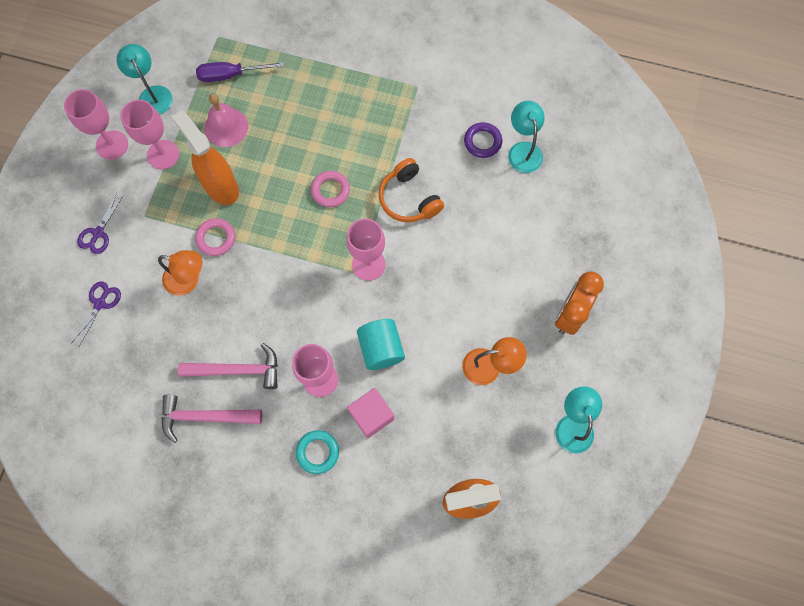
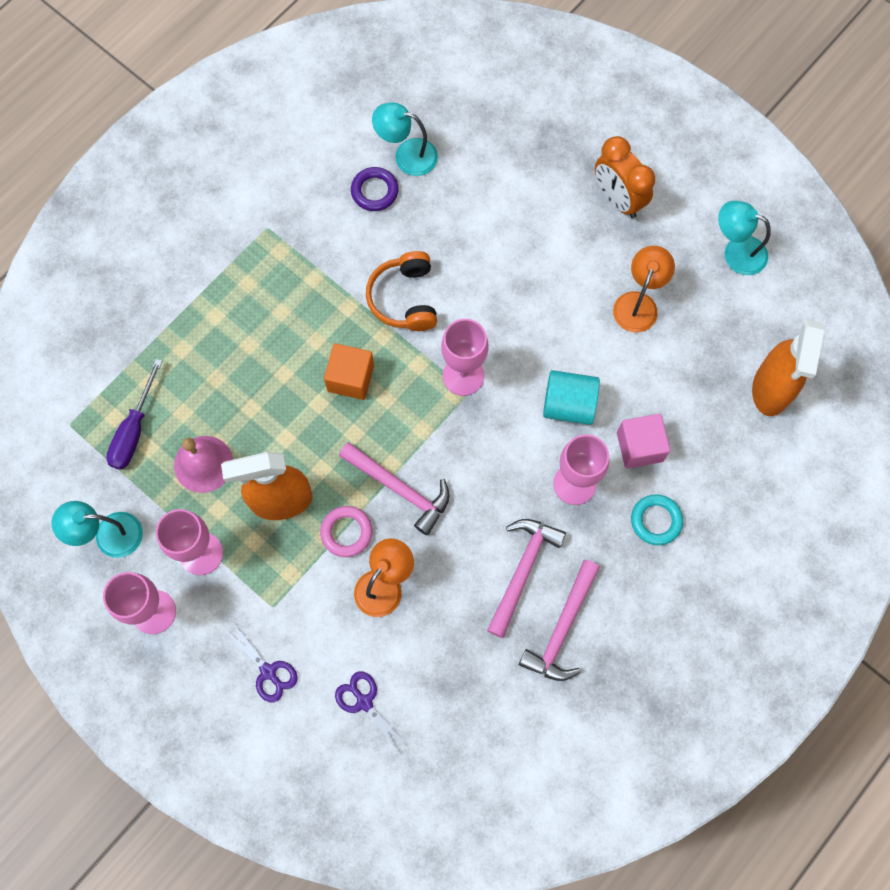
camera: 65 degrees left, 0 degrees up
(263, 259) = (400, 489): none -> pink hammer
(330, 190) = (350, 378): pink ring -> orange cube
(409, 199) = (404, 298): orange headphones -> orange headphones turned 90 degrees clockwise

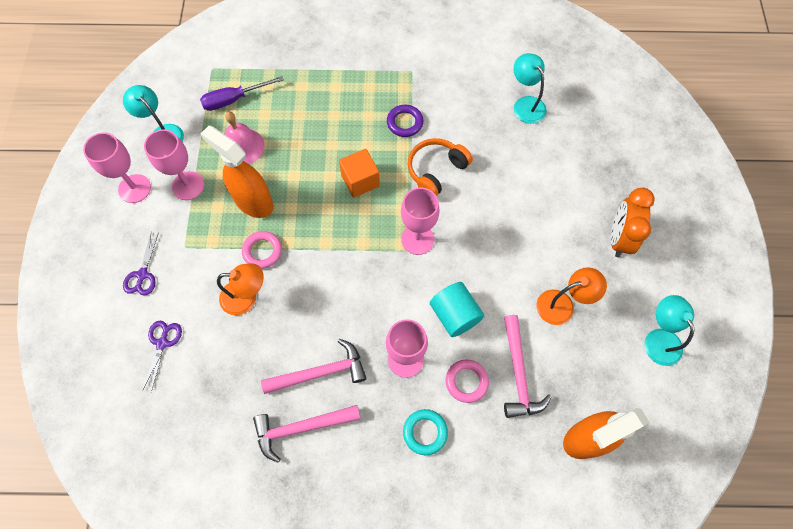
camera: 50 degrees right, 5 degrees down
(374, 191) = (486, 105): purple ring -> purple ring (404, 123)
(400, 489) = (314, 259): pink hammer -> pink hammer (518, 373)
(639, 447) = (466, 381): pink cube -> pink ring

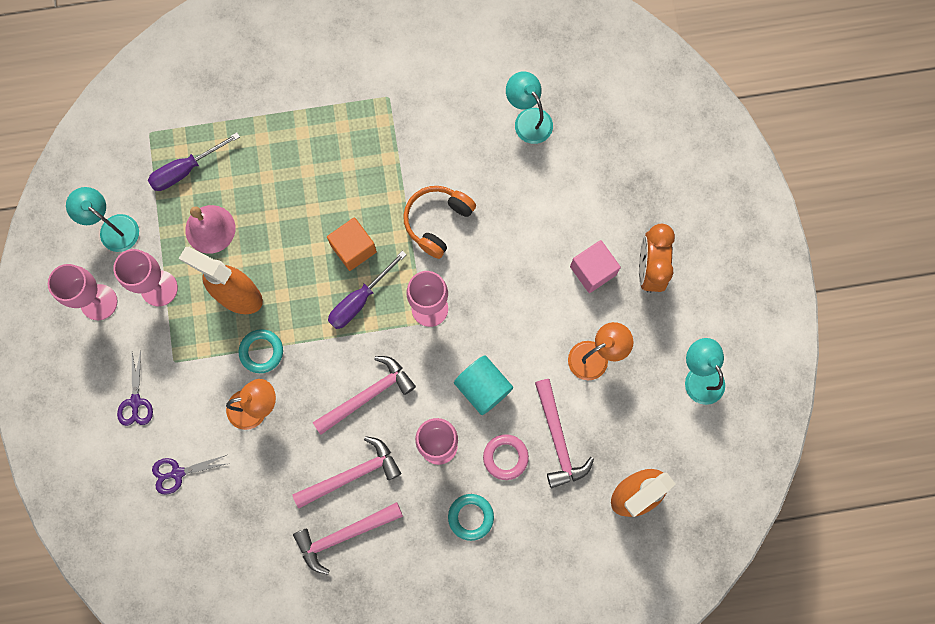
camera: 10 degrees left, 10 degrees up
(162, 343) = (177, 473): purple scissors -> purple scissors turned 105 degrees counterclockwise
(262, 251) = (261, 352): pink ring -> turquoise ring
(349, 304) = (368, 395): none -> pink hammer
(357, 222) = (359, 300): none -> purple screwdriver
(404, 123) = (392, 167): purple ring -> none
(568, 231) = (593, 271): none -> pink cube

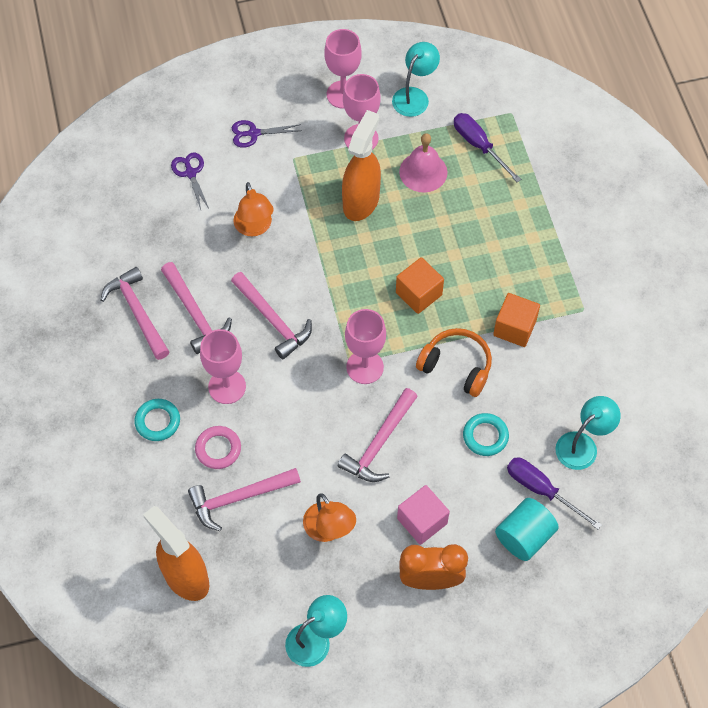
camera: 85 degrees right, 15 degrees down
(261, 352) = (308, 226): turquoise ring -> turquoise ring (485, 436)
(359, 300) = (367, 304): purple screwdriver -> purple screwdriver (541, 490)
(401, 163) = (514, 328): none -> orange cube
(483, 388) = (287, 422): turquoise cylinder -> turquoise cylinder (524, 536)
(512, 302) = (379, 443): none -> pink hammer

